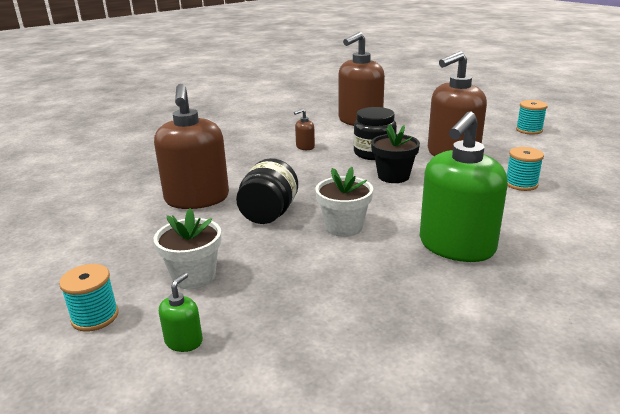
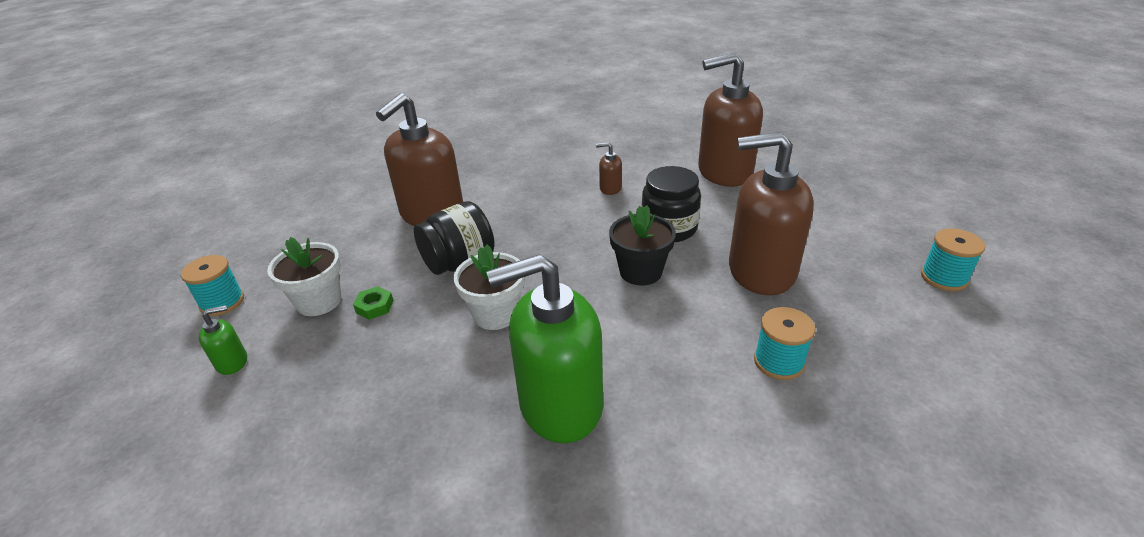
camera: 40 degrees right, 10 degrees up
(248, 259) = (374, 306): none -> green nut

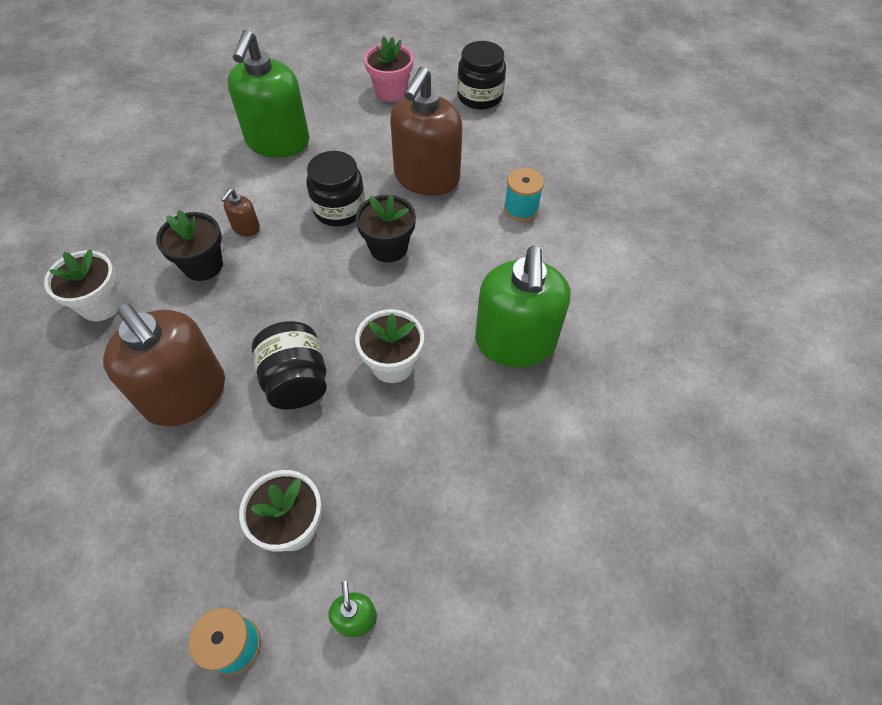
camera: 75 degrees left, 20 degrees up
(374, 306) = (330, 468): green nut -> none
(500, 156) = (101, 305): none -> white flower pot
(558, 182) = (203, 265): none -> black flower pot
(724, 172) = (278, 142): brown soap dispenser -> green soap dispenser
(868, 212) = (391, 91): none -> pink flower pot
(943, 278) = (480, 97): turquoise spool -> black jar

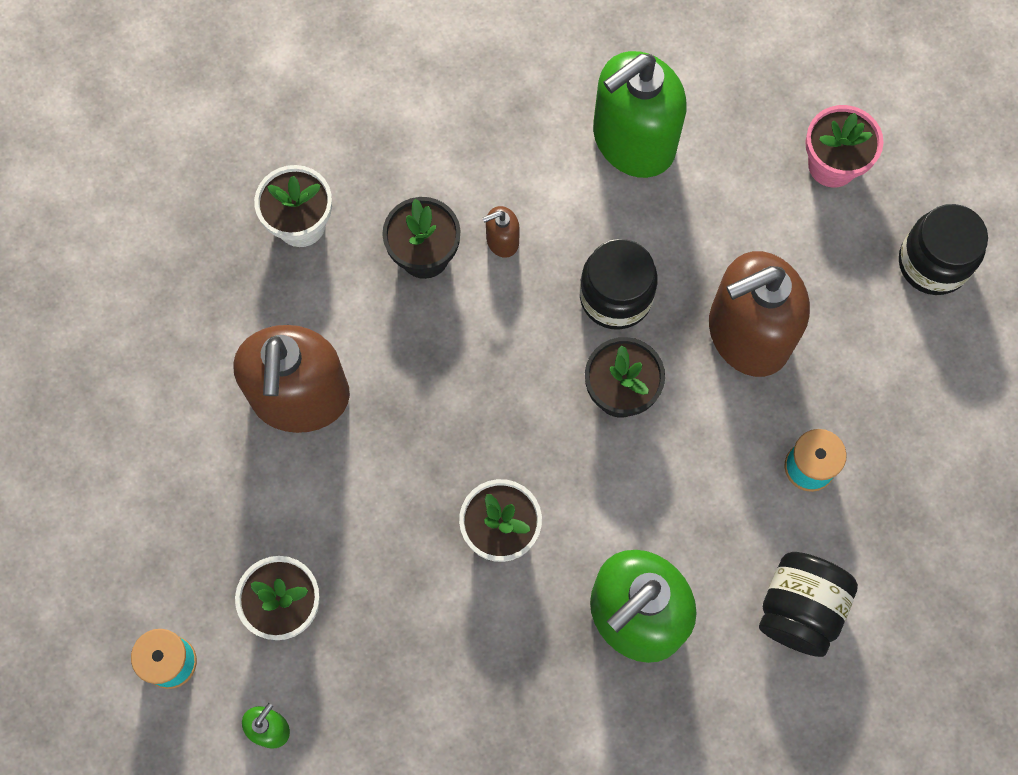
camera: 45 degrees right, 15 degrees up
(296, 381) = (402, 470): black jar -> black jar (799, 609)

